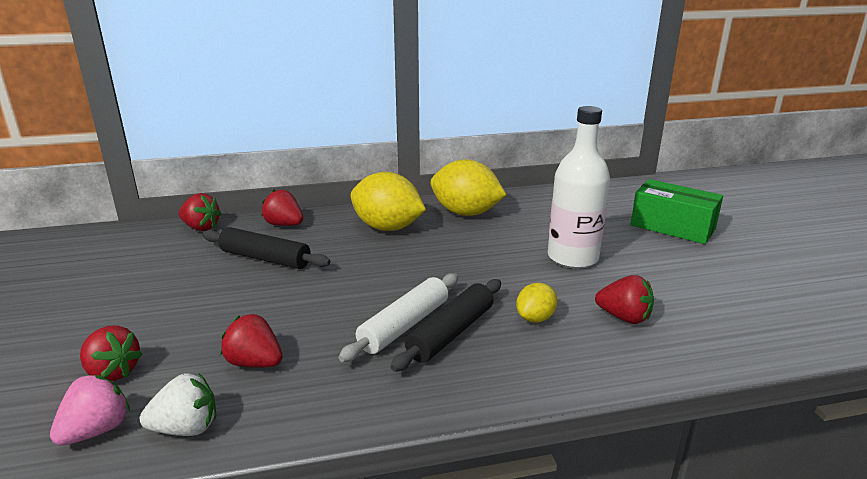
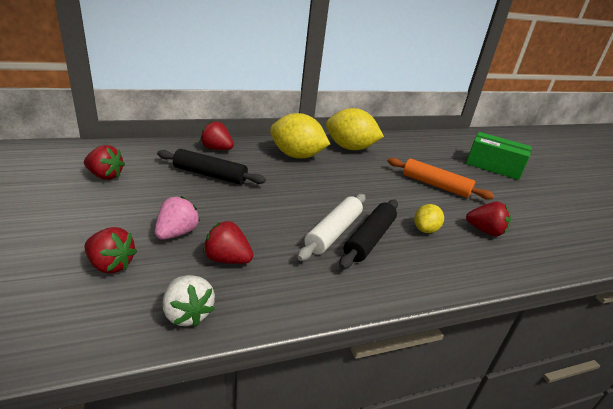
camera: 10 degrees left, 5 degrees up
(97, 430) = (111, 315): pink strawberry -> pink strawberry (177, 233)
(186, 428) = (187, 314): white strawberry -> white strawberry turned 75 degrees clockwise
(201, 227) = (151, 147): red strawberry -> red strawberry (105, 176)
(572, 257) = (435, 185): white bottle -> orange rolling pin

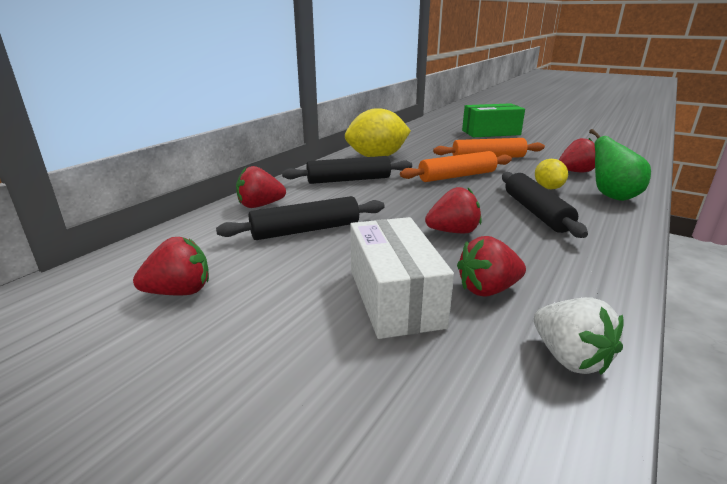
camera: 35 degrees left, 5 degrees down
(111, 265) = (402, 373): red strawberry -> red strawberry (453, 232)
(177, 233) = (394, 297): pink strawberry -> white box
(187, 314) = (569, 358): white strawberry -> white strawberry turned 45 degrees clockwise
(296, 156) = (349, 180): yellow lemon -> black rolling pin
(333, 232) = (506, 221): white rolling pin -> none
(375, 187) = (457, 176): none -> orange rolling pin
(465, 263) = (612, 196): none -> green pear

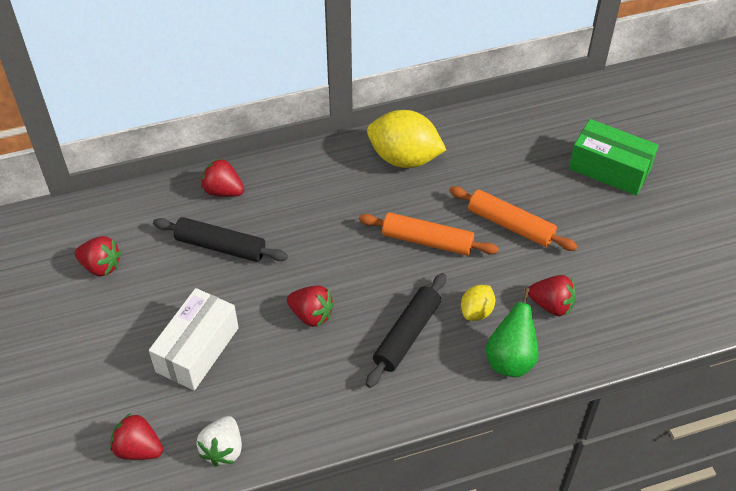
camera: 40 degrees right, 25 degrees up
(349, 180) = (328, 189): black rolling pin -> none
(487, 289) = (253, 381): red strawberry -> red strawberry (138, 449)

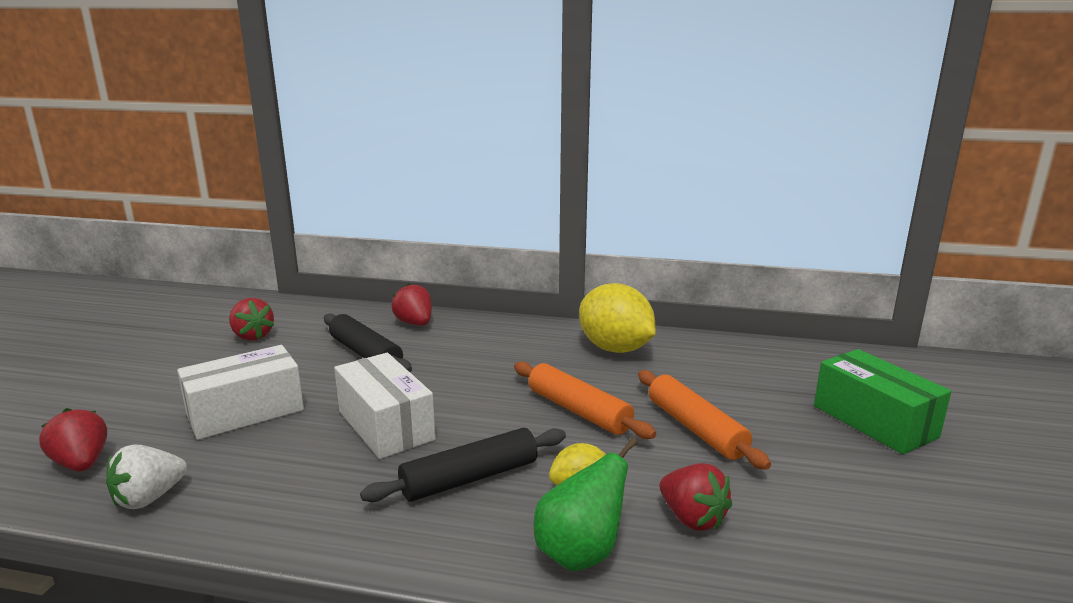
camera: 30 degrees right, 30 degrees down
(311, 315) = (385, 425): red strawberry -> white box

